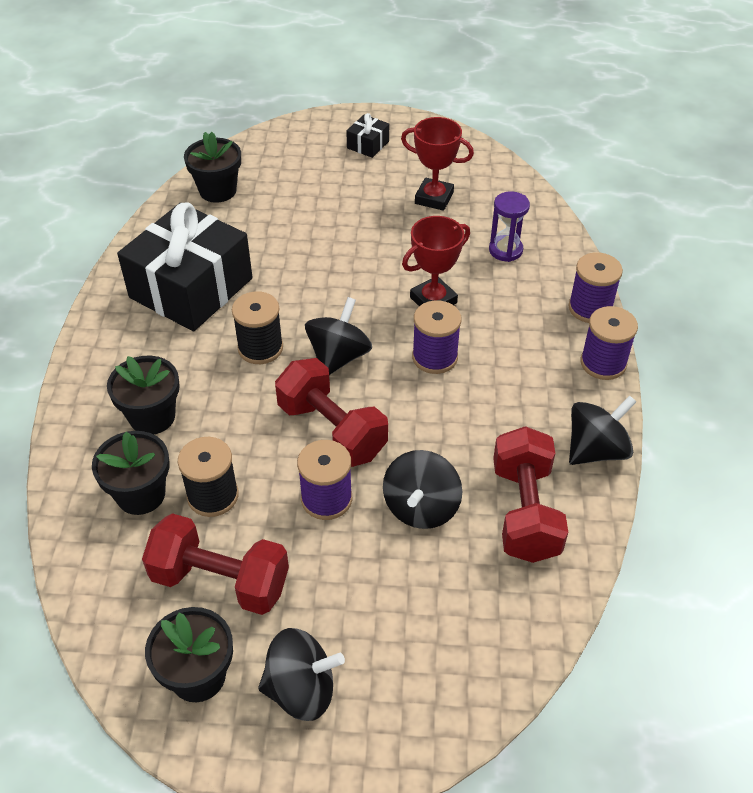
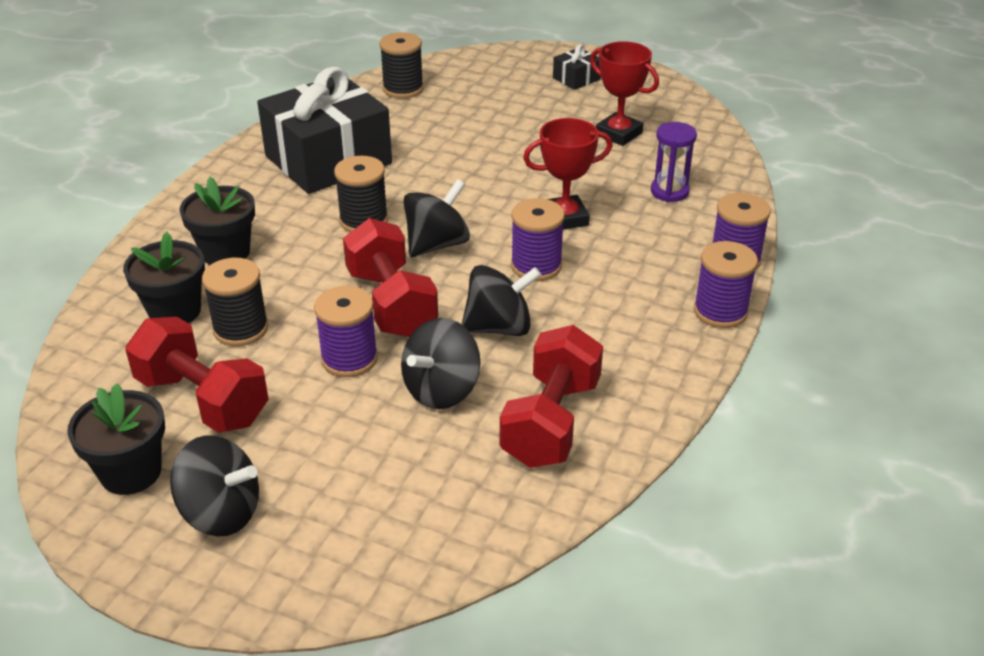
camera: 20 degrees right, 10 degrees down
(218, 190) = (403, 89): black flower pot -> black spool
(596, 450) = (665, 387): black spinning top -> black spinning top (499, 327)

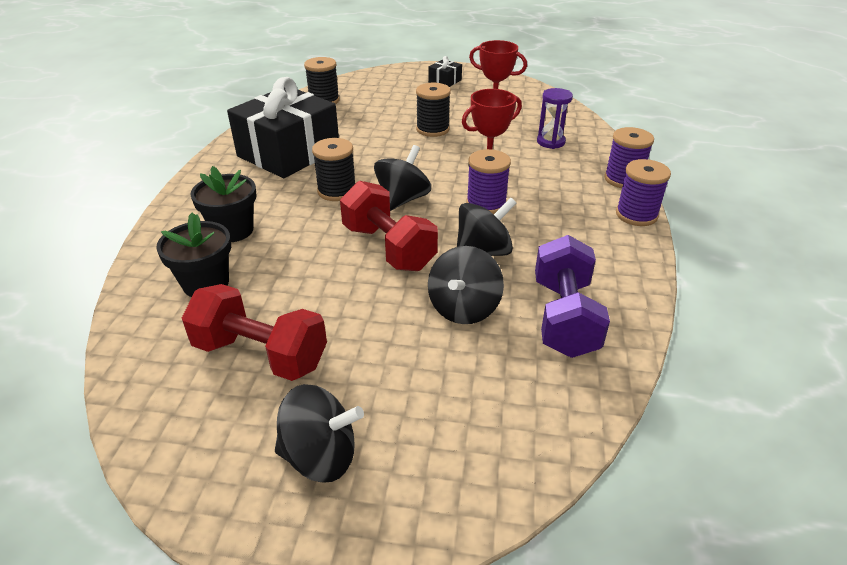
camera: 15 degrees left, 0 degrees up
(131, 472) = (217, 435): black flower pot -> none
(241, 329) = (271, 288): black spool -> black spool (432, 129)
(349, 359) = (375, 296): purple spool -> none
(551, 422) = (564, 317): red dumbbell -> purple dumbbell

